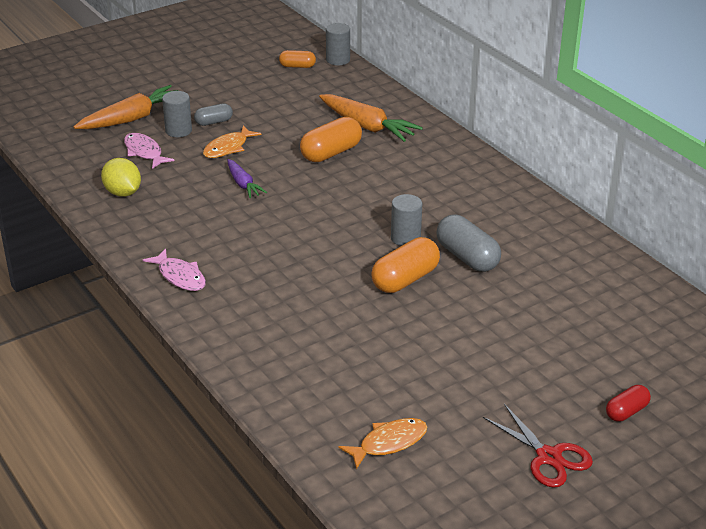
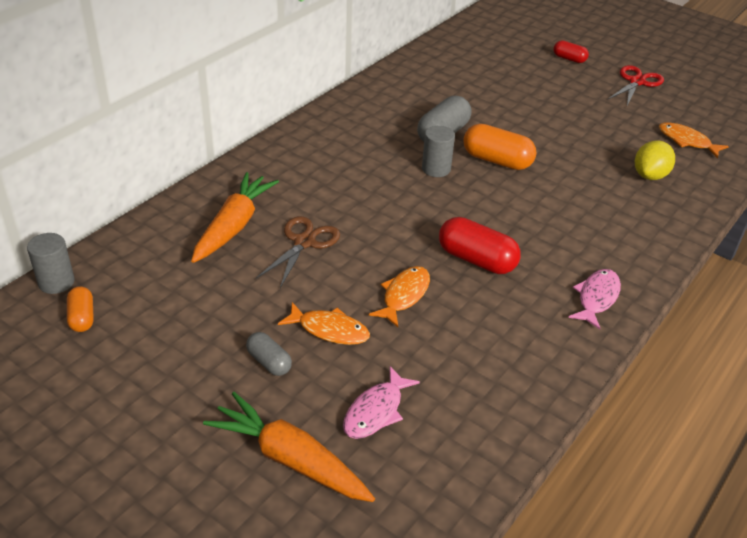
camera: 110 degrees left, 5 degrees up
(123, 193) = (480, 399): yellow lemon -> yellow lemon (650, 175)
(178, 131) = (305, 392): grey cylinder -> none
(243, 184) = (404, 295): purple carrot -> orange fish
(263, 228) = (476, 260): none -> red capsule
(331, 153) = (304, 242): orange capsule -> brown scissors

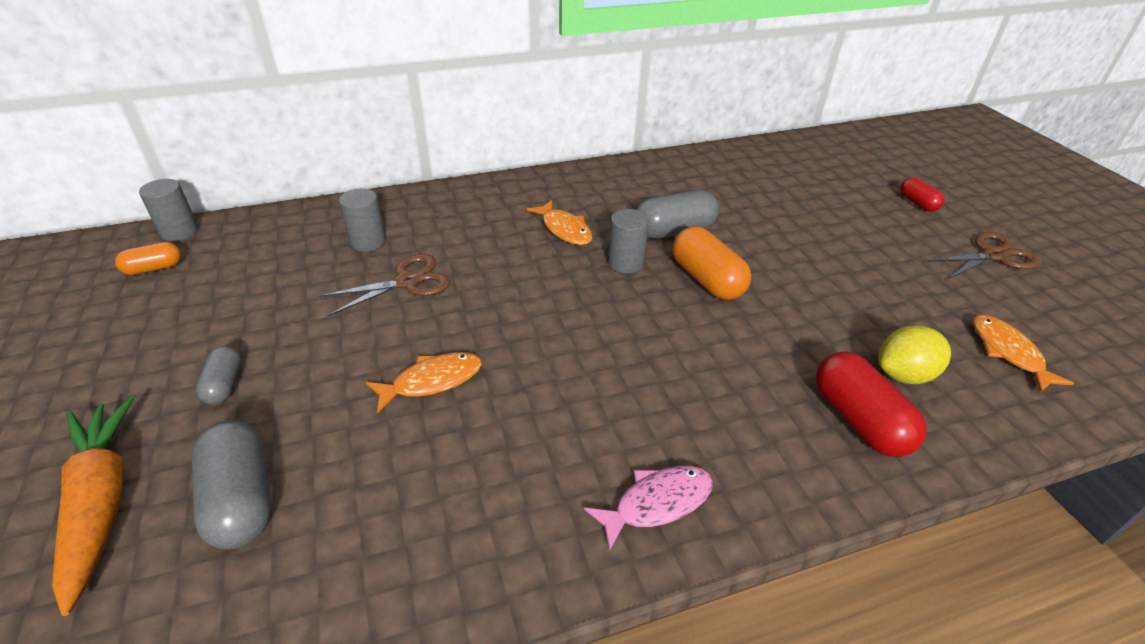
camera: 35 degrees right, 0 degrees up
(82, 317) = (154, 268): orange capsule -> orange capsule turned 45 degrees clockwise
(234, 226) = (368, 241): orange carrot -> grey cylinder
(329, 330) = (317, 381): orange fish -> orange fish (564, 229)
(376, 411) = (241, 499): pink fish -> grey capsule
(476, 260) = (557, 379): red capsule -> red capsule (858, 420)
(637, 82) = (994, 255): red scissors -> brown scissors

